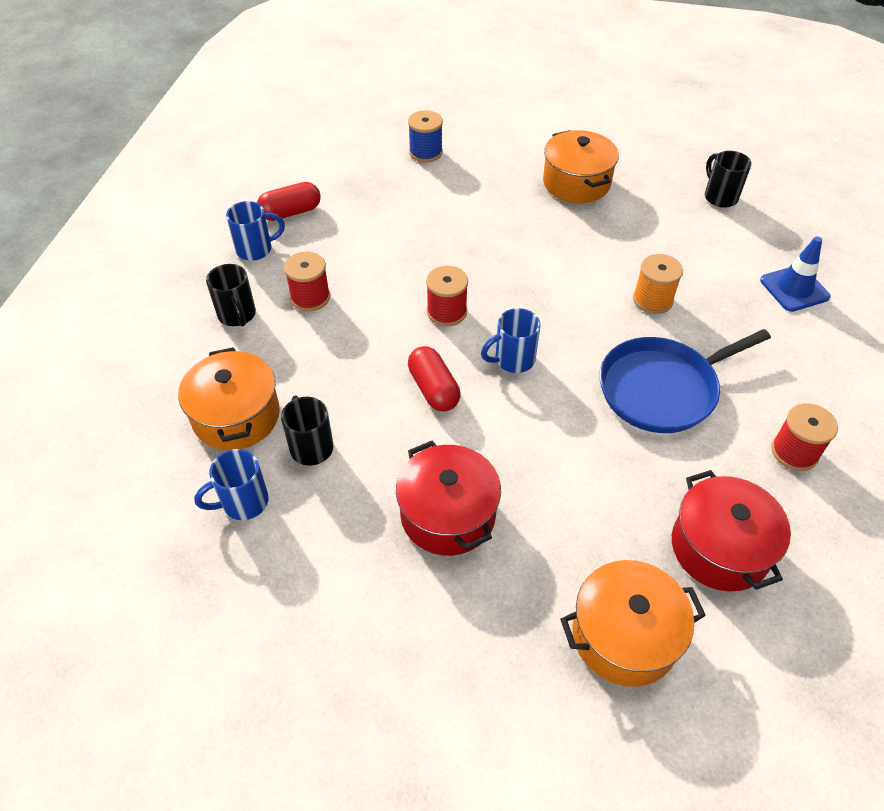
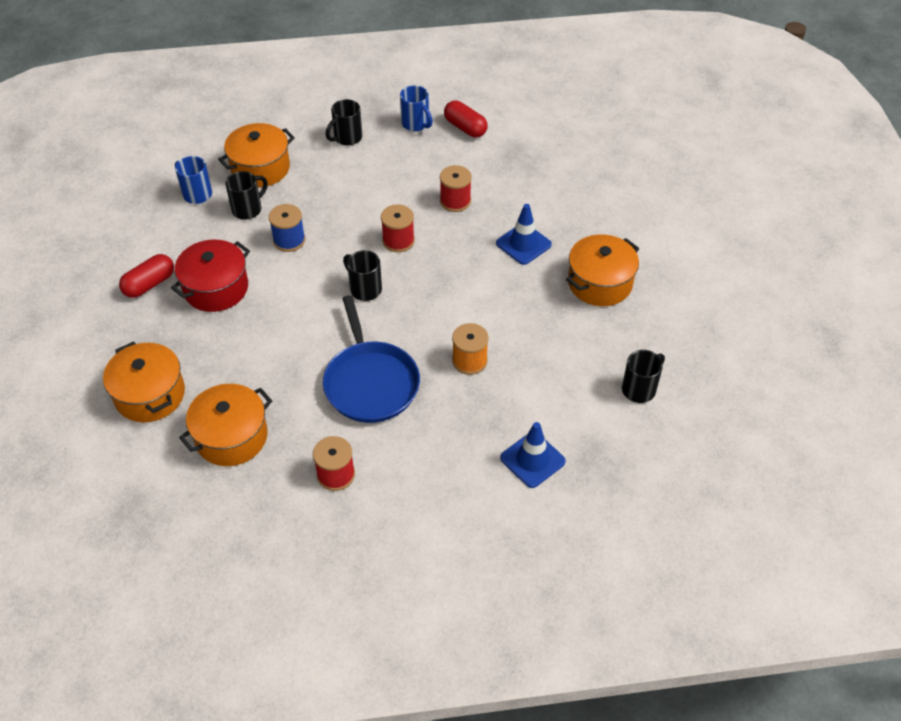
camera: 70 degrees right, 0 degrees up
(310, 297) = (380, 166): red spool -> red spool (455, 201)
(425, 152) = (584, 178): blue spool -> blue spool (289, 240)
(433, 389) = (319, 254): red capsule -> red capsule (149, 284)
(499, 218) = (523, 244): none -> blue traffic cone
(513, 360) = (364, 289): blue mug -> black mug
(662, 389) = (370, 382): blue pan -> blue pan turned 150 degrees counterclockwise
(720, 548) = (231, 437): red pot -> orange pot

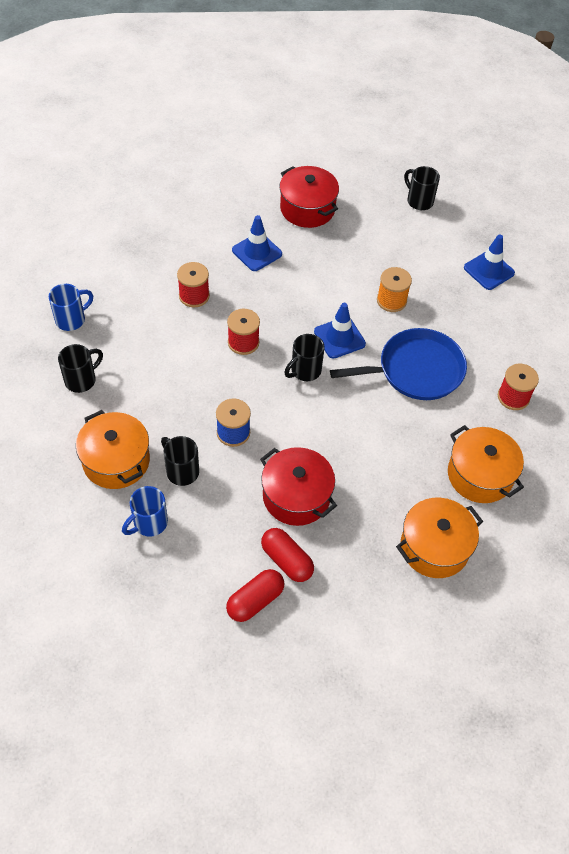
camera: 90 degrees left, 5 degrees up
(347, 138) = (81, 380): black mug -> black mug turned 90 degrees counterclockwise
(411, 316) = (339, 338): none -> blue traffic cone
(465, 127) = (86, 280): red capsule -> red capsule (255, 601)
(600, 283) = (307, 208): orange pot -> red pot

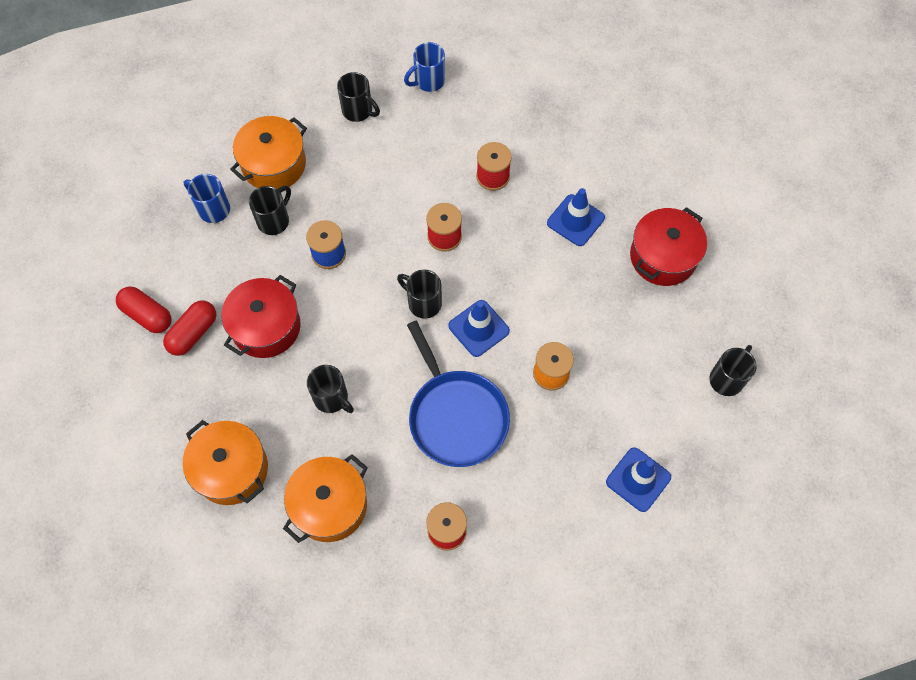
camera: 80 degrees right, 10 degrees up
(71, 319) = (428, 81): blue mug -> blue mug turned 105 degrees clockwise
(381, 456) = (332, 398): none -> black mug

